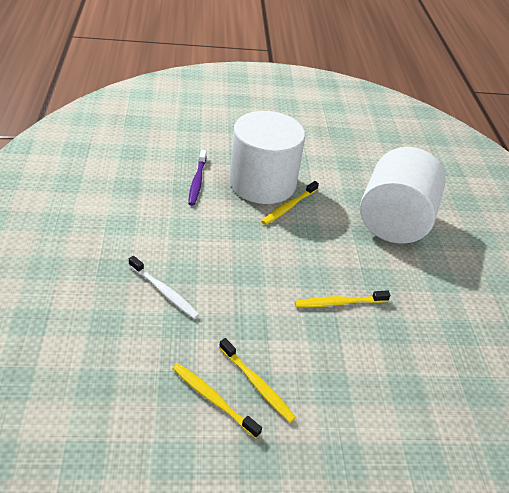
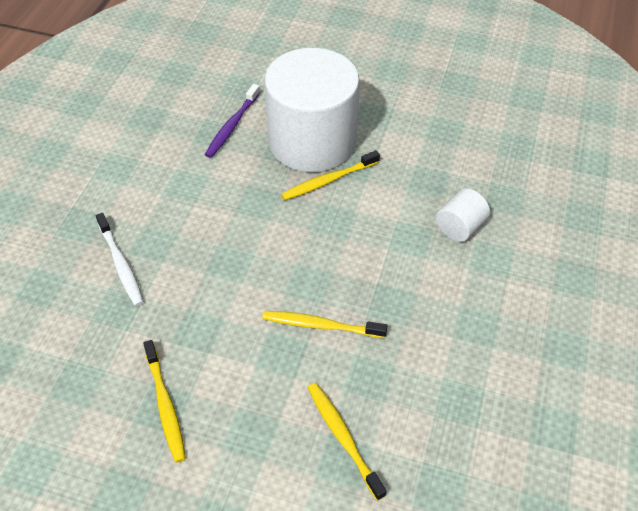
camera: 25 degrees right, 10 degrees up
(213, 399) = (107, 409): yellow toothbrush -> yellow toothbrush (343, 437)
(394, 222) = (459, 227): white cylinder -> white cylinder, size x0.41

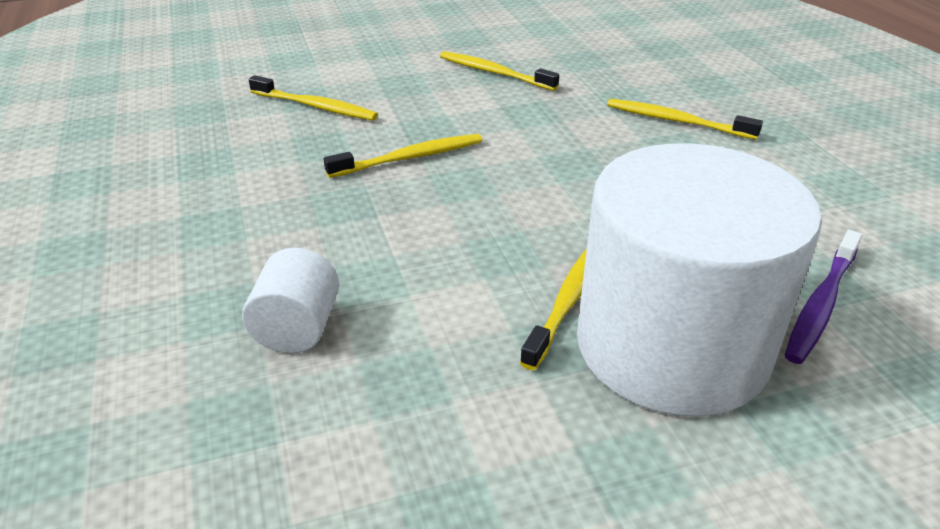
camera: 145 degrees right, 15 degrees down
(121, 264) = (676, 121): white toothbrush -> yellow toothbrush
(232, 126) = (820, 304): purple toothbrush -> purple toothbrush turned 135 degrees counterclockwise

